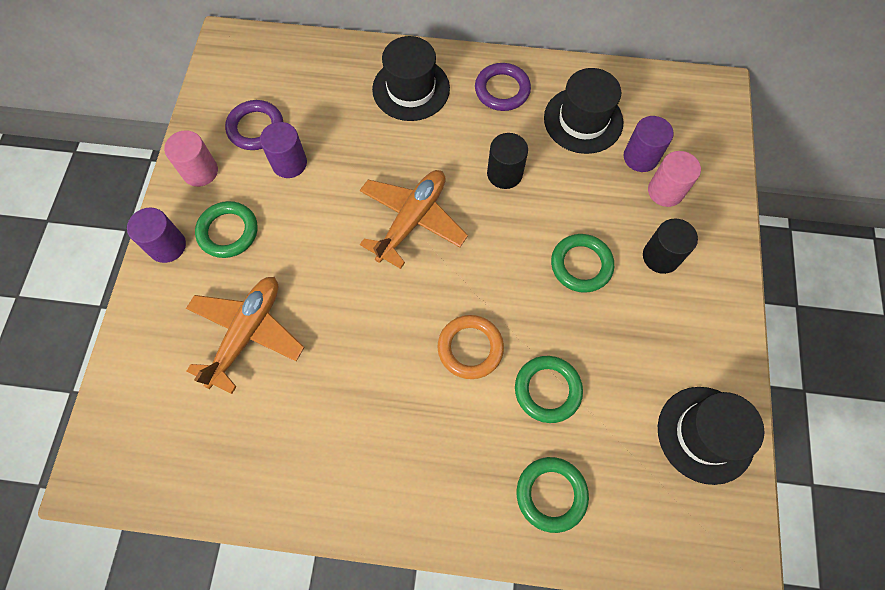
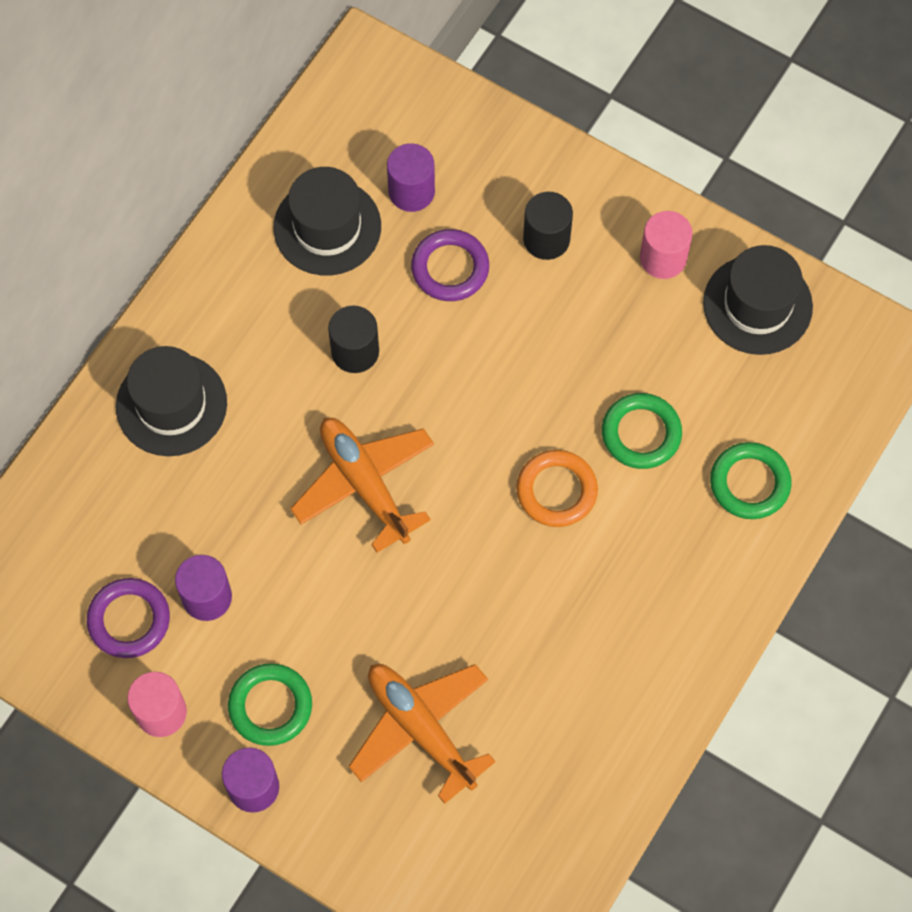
camera: 65 degrees left, 0 degrees up
(502, 90) = (233, 297): purple ring -> purple ring (450, 268)
(581, 265) = (515, 327): green ring -> none
(665, 191) = (469, 189): pink cylinder -> pink cylinder (663, 258)

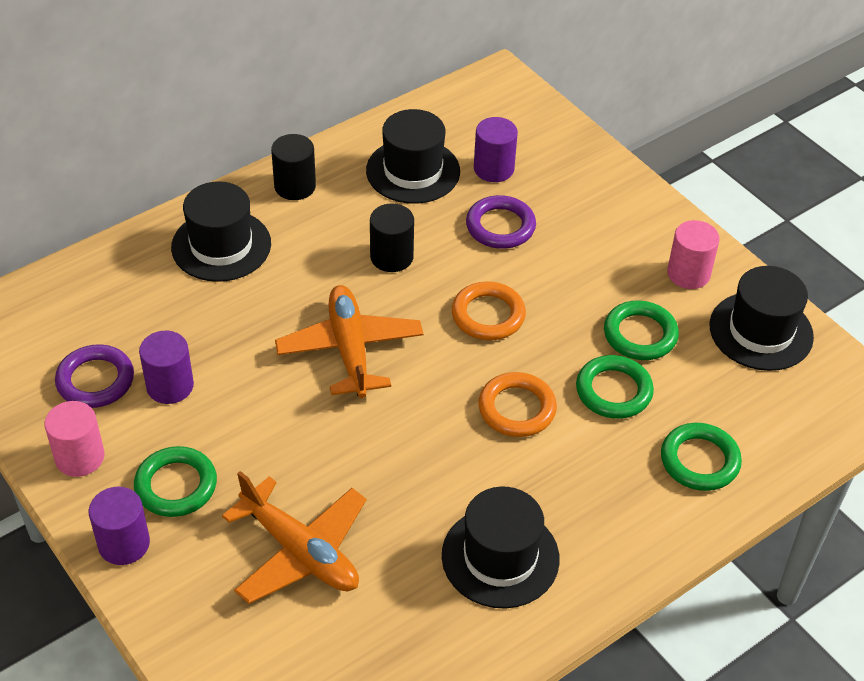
camera: 20 degrees right, 20 degrees down
(421, 729) = (300, 551): orange plane -> orange plane turned 150 degrees clockwise
(483, 388) = (488, 315): none -> orange ring
(546, 239) = (592, 231): black cylinder -> black cylinder (295, 186)
(606, 661) = (500, 557): none -> black hat
(642, 355) = (640, 334): none -> green ring

